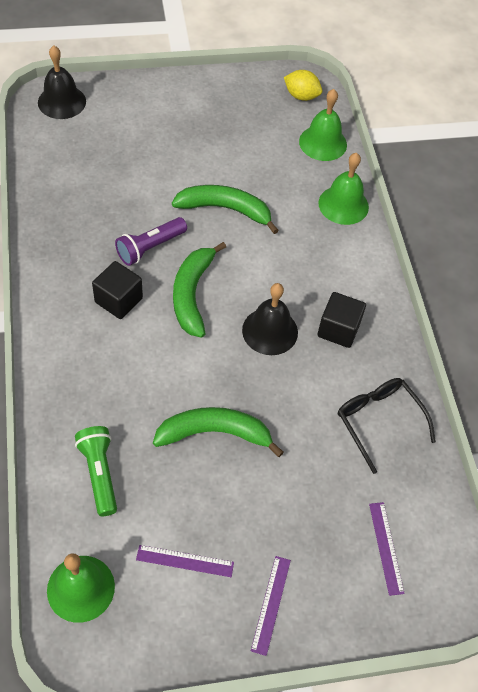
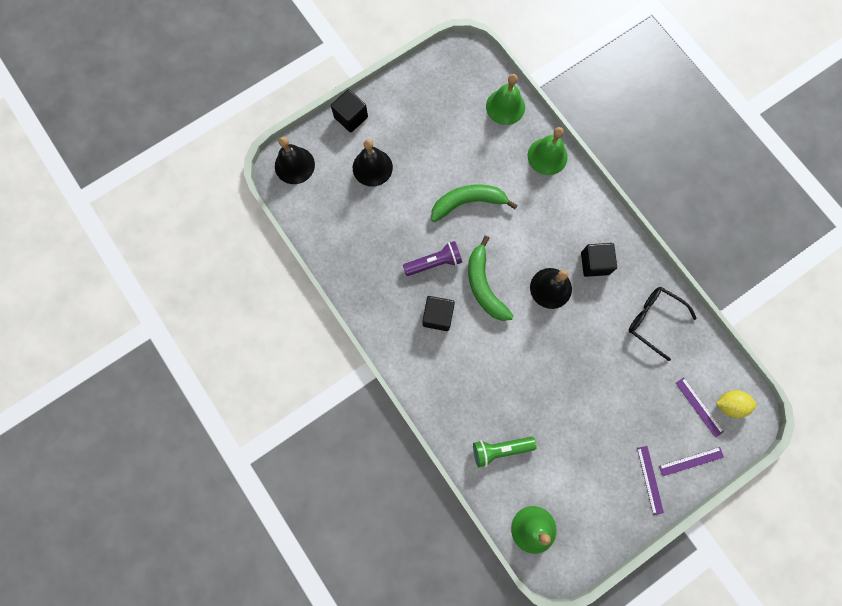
camera: 20 degrees left, 20 degrees up
(99, 473) = (500, 449): green flashlight -> green flashlight turned 60 degrees counterclockwise
(142, 136) = (372, 167): none -> black bell
(149, 86) = (351, 117): none -> black cube
(150, 248) = (434, 262): purple flashlight -> purple flashlight turned 135 degrees counterclockwise
(185, 561) = (585, 479): purple ruler -> purple ruler (691, 461)
(215, 433) = (556, 383): green banana -> none
(301, 96) = (467, 69): yellow lemon -> yellow lemon (729, 404)

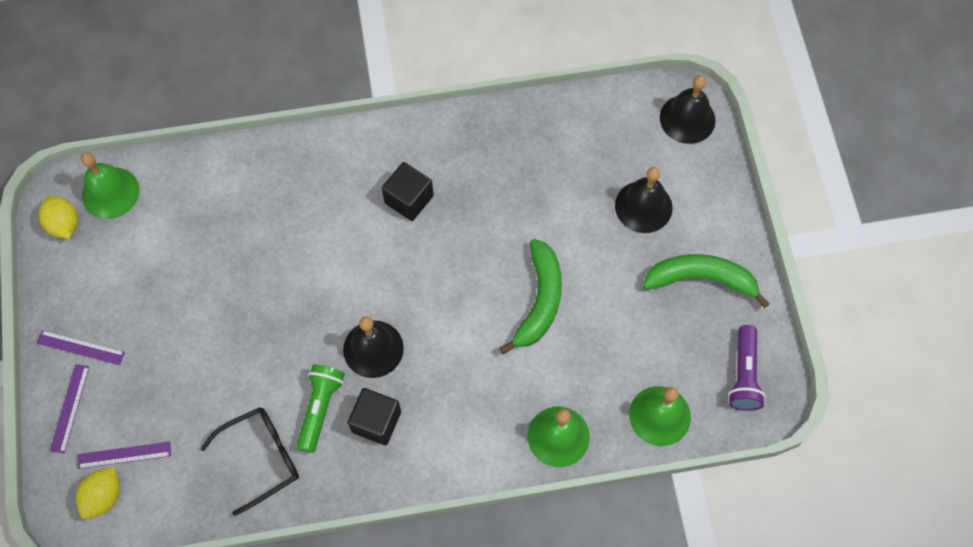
camera: 115 degrees right, 10 degrees down
(351, 117) = (728, 209): black cube -> none
(434, 262) = (479, 225): purple flashlight -> purple flashlight (744, 375)
(484, 285) = (419, 269): green banana -> green banana (701, 279)
(500, 449) = (216, 198): green flashlight -> green flashlight (320, 408)
(573, 549) = (64, 224): none -> yellow lemon

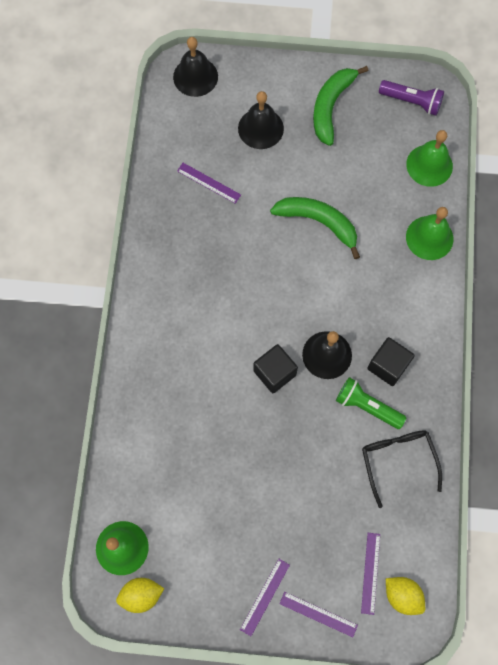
camera: 75 degrees left, 5 degrees up
(409, 199) = (203, 298): black cube -> black cube (274, 373)
(553, 168) = (208, 183): none -> purple ruler

